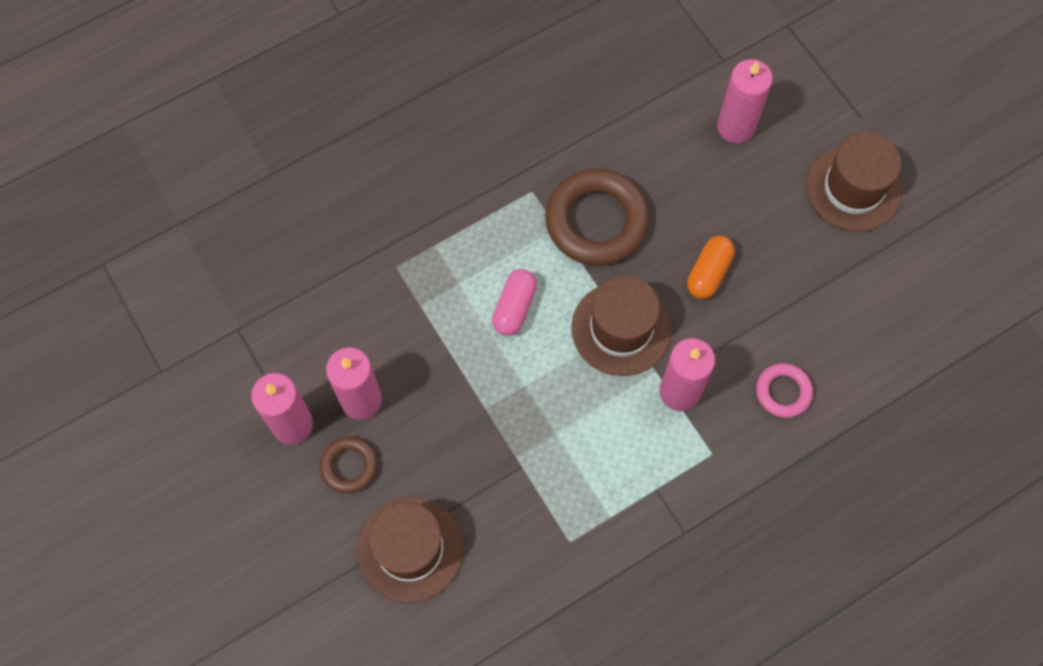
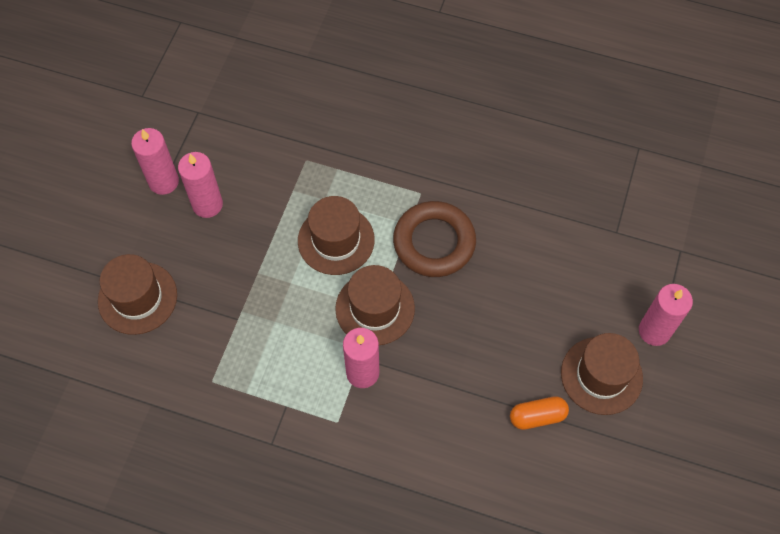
camera: 50 degrees right, 5 degrees down
(349, 466) = (162, 229): brown ring -> none
(514, 308) = (336, 240): pink capsule -> brown hat
(708, 273) = (458, 331): orange capsule -> orange capsule (537, 416)
(735, 127) = (576, 273): pink candle -> pink candle (654, 331)
(783, 392) = (416, 435): pink ring -> none

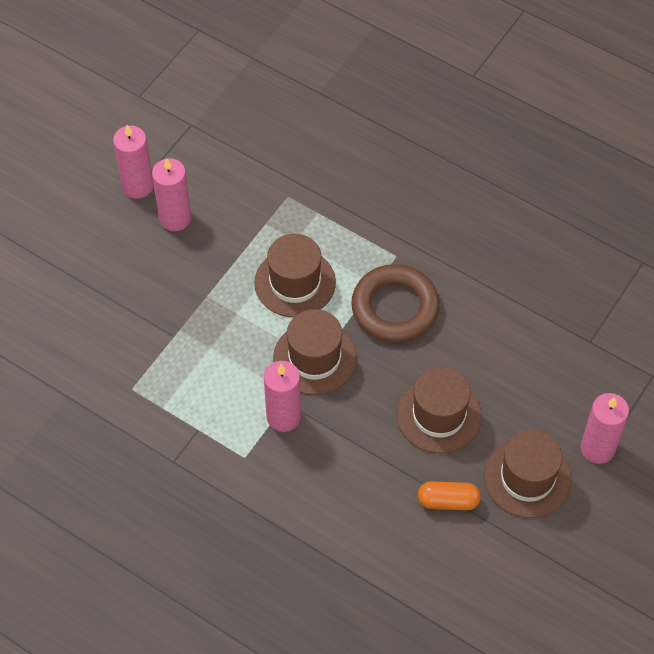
camera: 15 degrees right, 5 degrees down
(137, 298) = (81, 292): brown hat -> brown hat (439, 415)

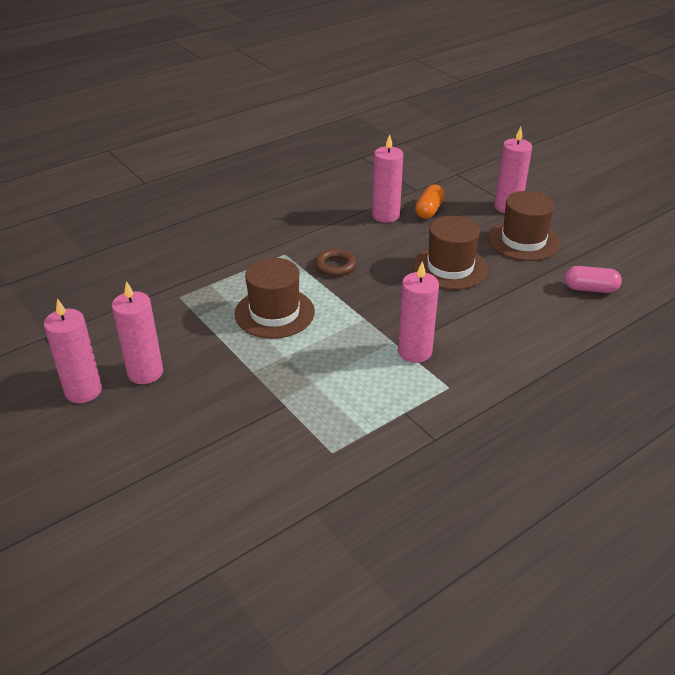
camera: 70 degrees left, 20 degrees down
(314, 358) = (361, 319): brown hat -> none
(395, 308) = (335, 265): brown ring -> brown ring, size x0.52
(448, 501) = (533, 281): orange capsule -> orange capsule (429, 210)
(458, 560) = (590, 289): none -> pink capsule
(515, 326) = (385, 215): none -> pink candle

